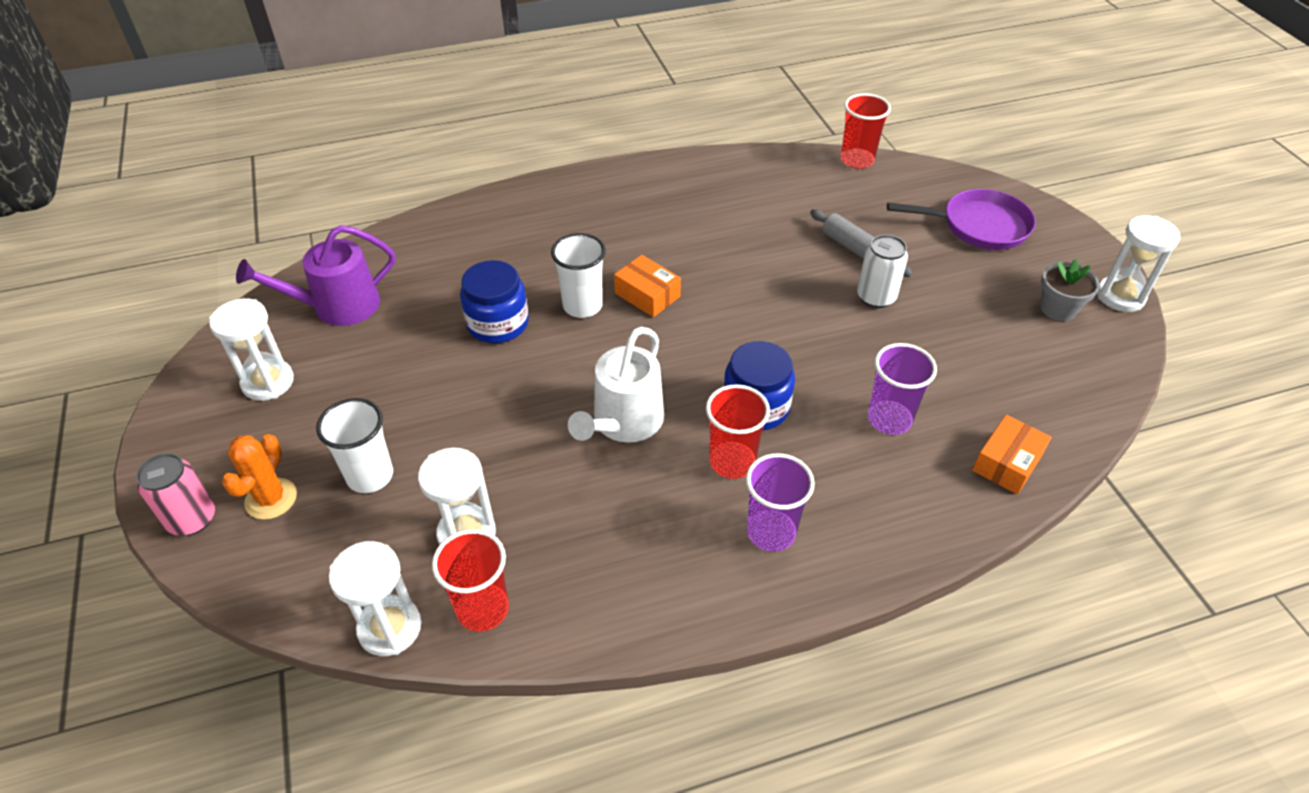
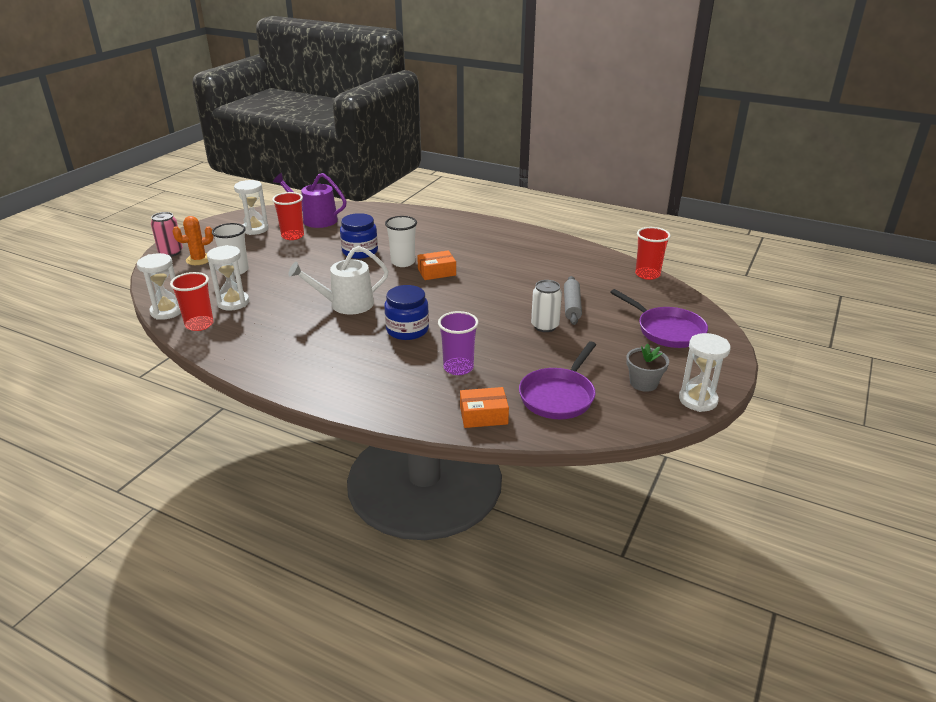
camera: 45 degrees right, 15 degrees down
(647, 295) = (436, 272): orange box -> orange box turned 75 degrees clockwise
(732, 462) = (362, 340): red cup -> red cup (292, 236)
(771, 532) = (332, 369): purple cup -> none
(1024, 381) = (558, 396): none -> purple pan

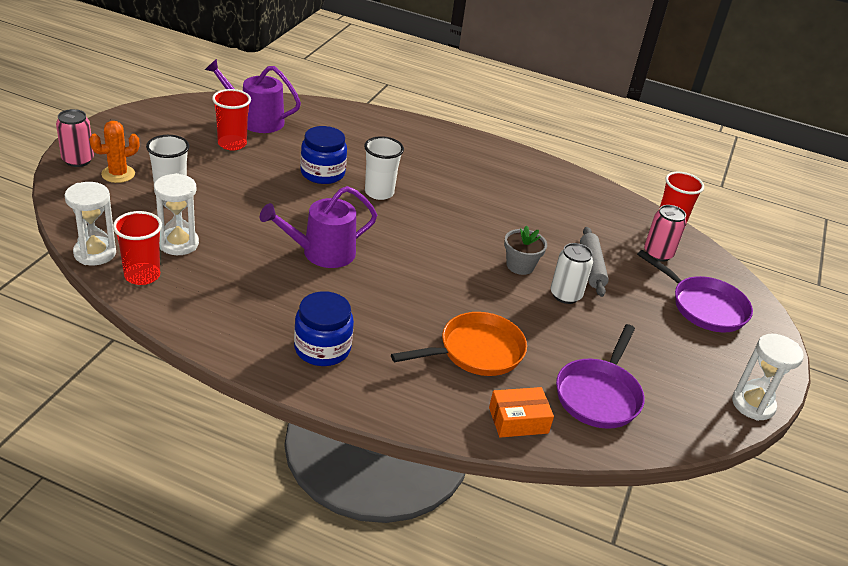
camera: 10 degrees left, 5 degrees up
(255, 229) = (181, 130): white hourglass -> none
(346, 304) = (322, 253): white watering can -> purple watering can
(407, 330) = (404, 294): blue jar -> blue jar (322, 348)
(436, 272) = (423, 209): orange box -> none
(458, 368) = (476, 351): purple cup -> orange pan
(633, 294) = (658, 254): none -> pink can
(643, 383) = (690, 379): grey flower pot -> grey flower pot (520, 266)

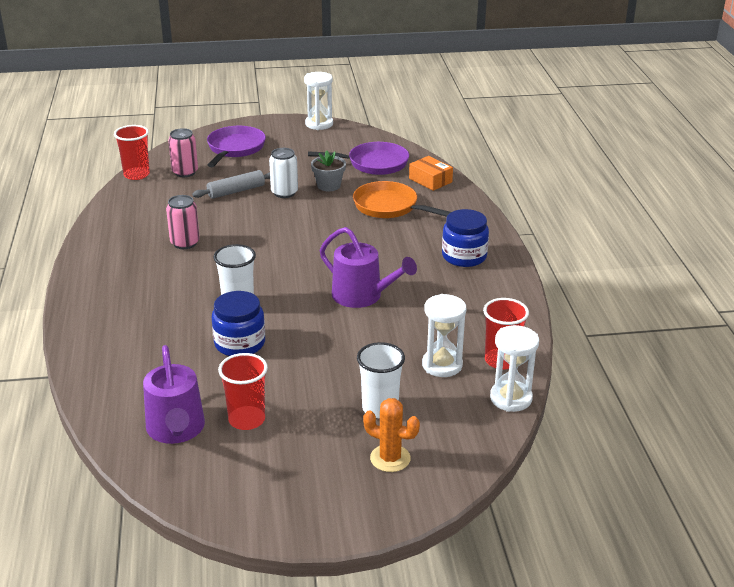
camera: 115 degrees left, 5 degrees down
(78, 160) = (400, 501): pink can -> pink can (185, 243)
(520, 266) = (269, 216): grey flower pot -> grey flower pot (328, 185)

